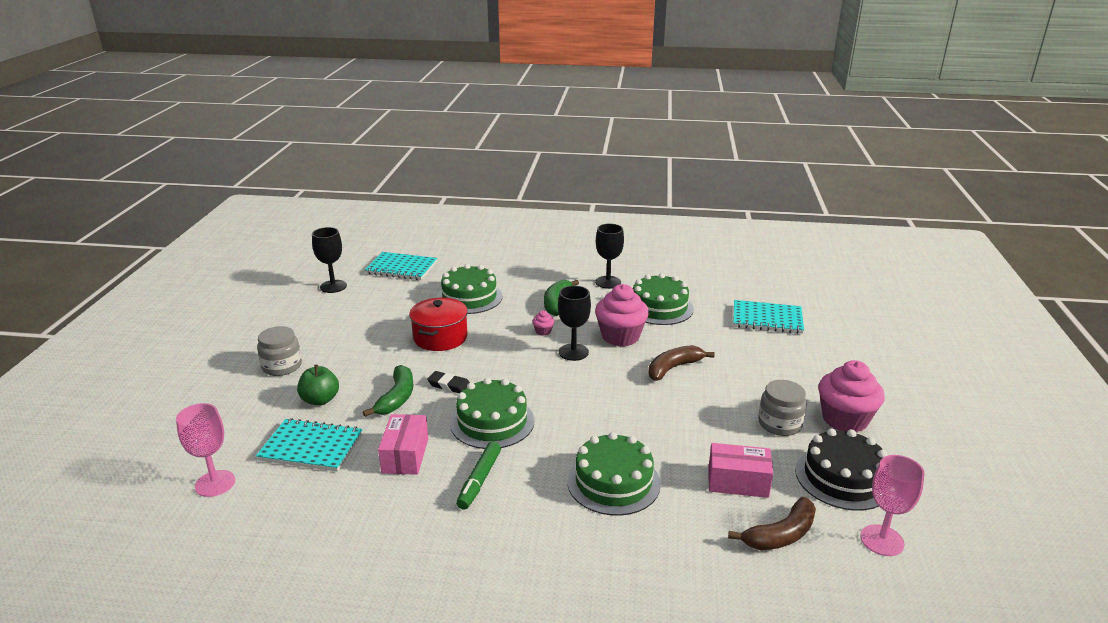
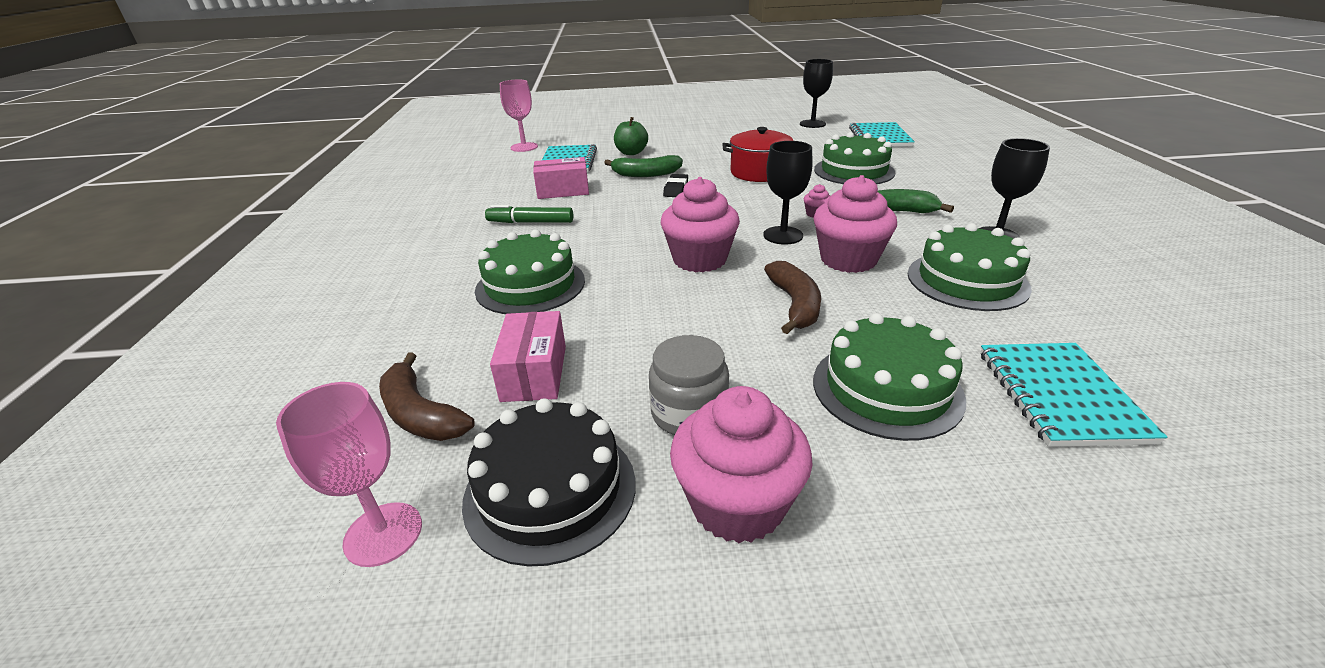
camera: 80 degrees right, 5 degrees up
(282, 366) = (672, 134): grey jar -> none
(492, 422) = (622, 214): green cake -> green cake (887, 389)
(598, 394) = (699, 259): none -> pink cupcake
(673, 368) = (795, 305): brown banana -> brown banana turned 45 degrees clockwise

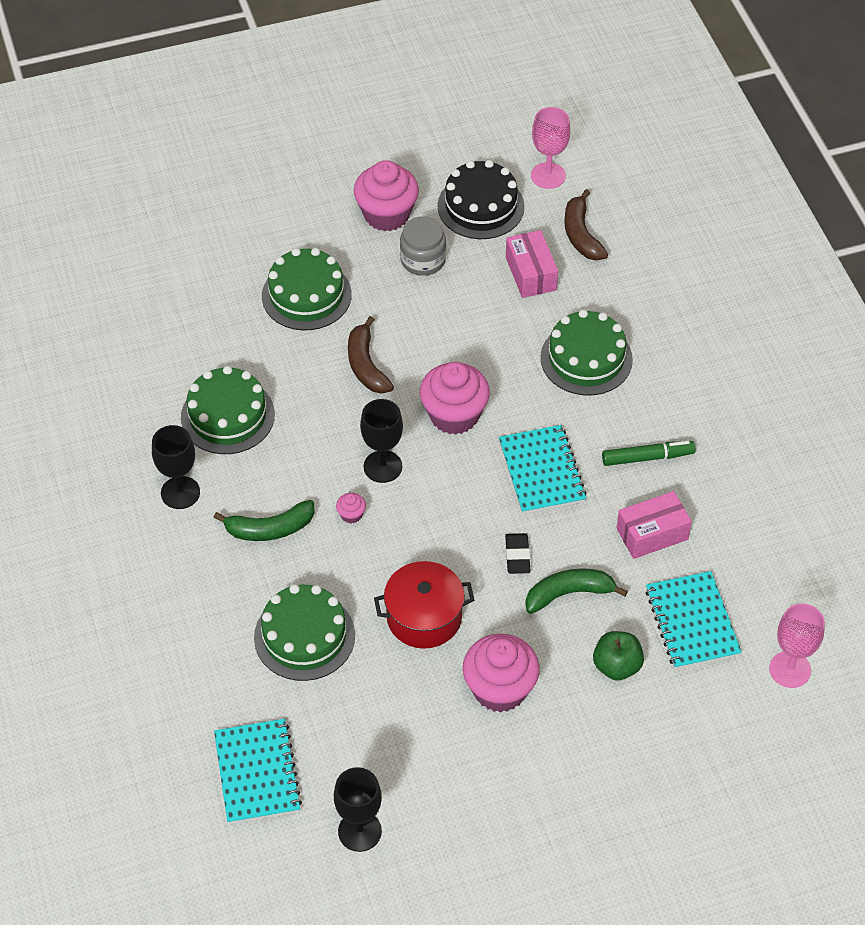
camera: 165 degrees right, 20 degrees up
(420, 414) = (581, 235): brown banana -> brown banana turned 135 degrees counterclockwise
(848, 260) = (322, 433): pink cupcake -> pink cupcake (499, 689)
(1060, 395) = (205, 305): turquoise notebook -> turquoise notebook (541, 471)

